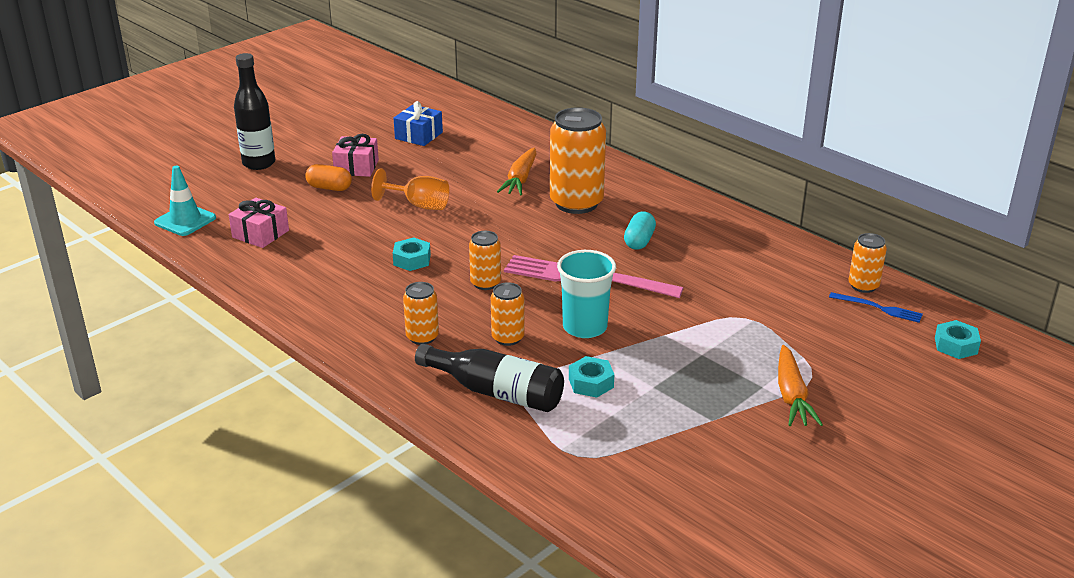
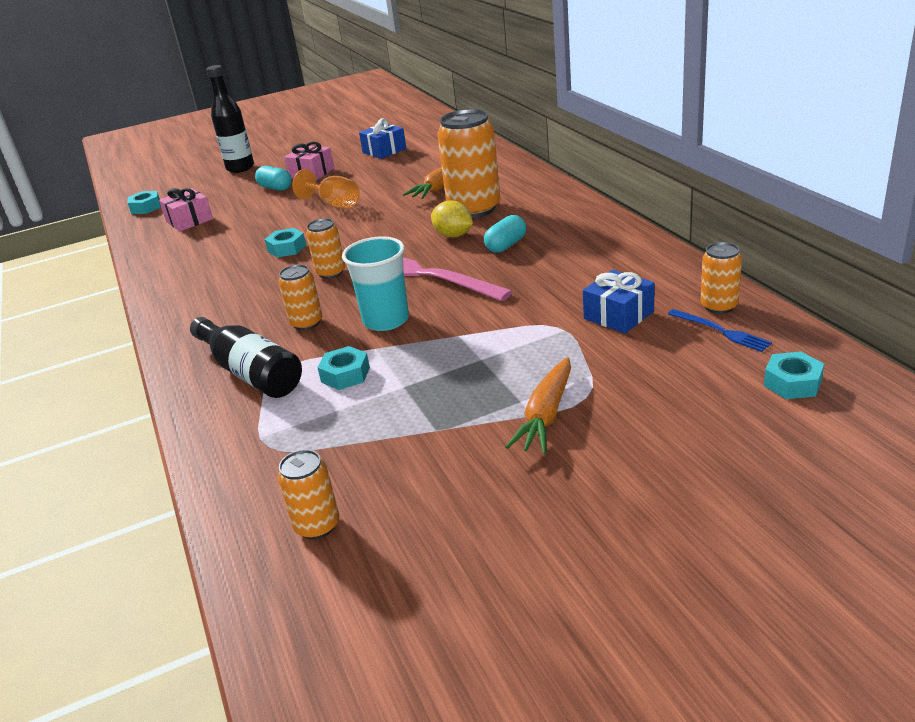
camera: 25 degrees right, 0 degrees up
(185, 220) = (146, 207): turquoise traffic cone -> turquoise nut
(329, 188) = (275, 188): orange capsule -> turquoise capsule
(422, 337) = (234, 315): orange can -> orange can (317, 525)
(579, 233) = (453, 235): none -> yellow lemon
(788, 302) = (618, 315): none -> blue gift

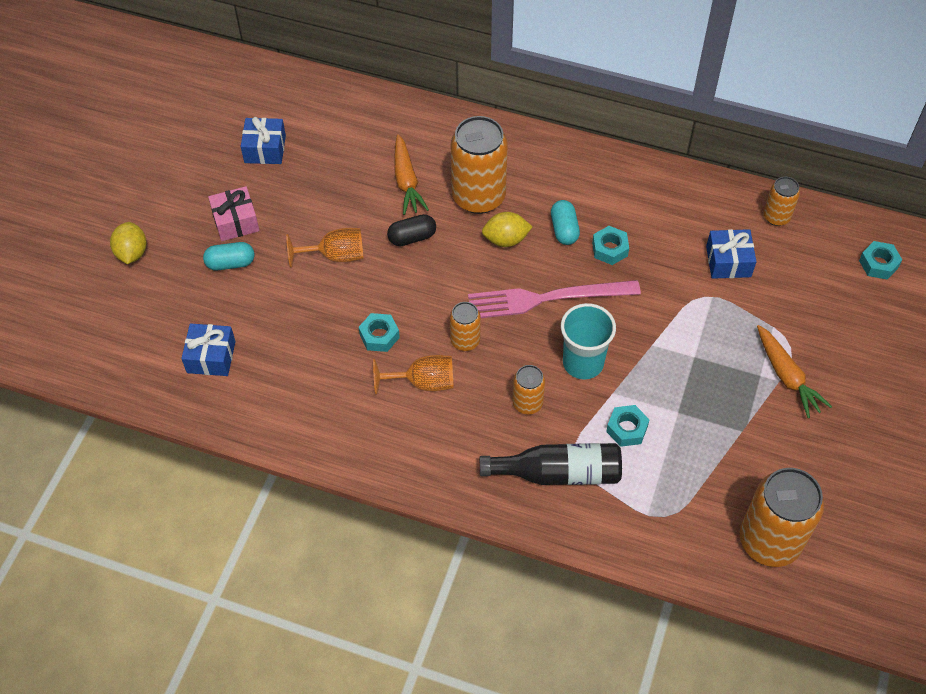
camera: 50 degrees left, 25 degrees up
(146, 207) = (121, 367): turquoise nut -> turquoise nut (609, 249)
(189, 220) = (211, 357): pink gift -> blue gift
(240, 168) = (132, 253): black bottle -> yellow lemon
(266, 281) = (423, 382): none -> orange goblet
(317, 525) = (769, 541): orange can -> orange can, size x1.94
(394, 213) = (412, 237): none -> black capsule
(721, 331) = (801, 241): blue fork -> none

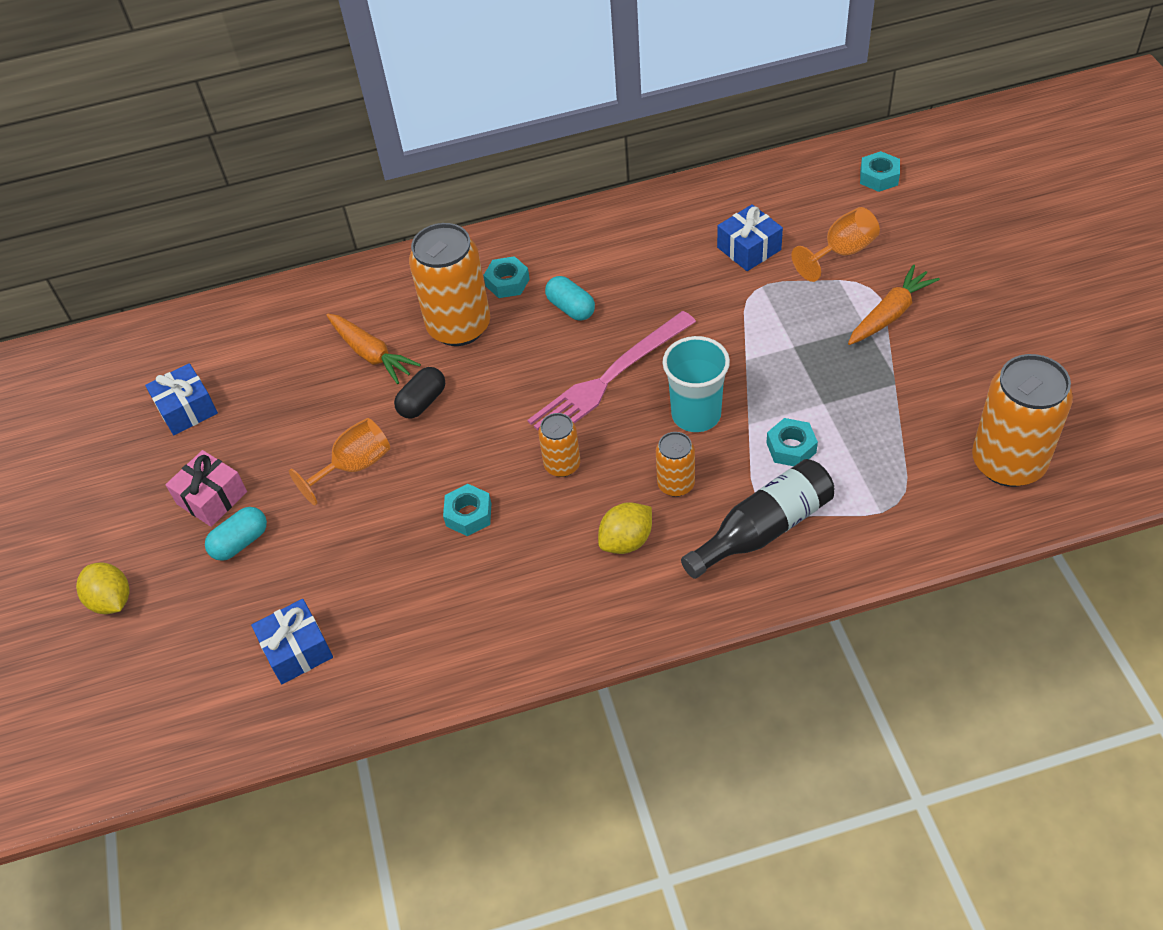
camera: 30 degrees left, 5 degrees down
(423, 382) = (554, 530): orange goblet -> orange goblet (841, 252)
(506, 240) = (521, 349): yellow lemon -> yellow lemon (626, 541)
(609, 249) = (630, 300): turquoise nut -> turquoise nut (507, 282)
(776, 217) = (756, 188): orange can -> none
(787, 377) = (890, 314): orange carrot -> orange carrot turned 75 degrees counterclockwise

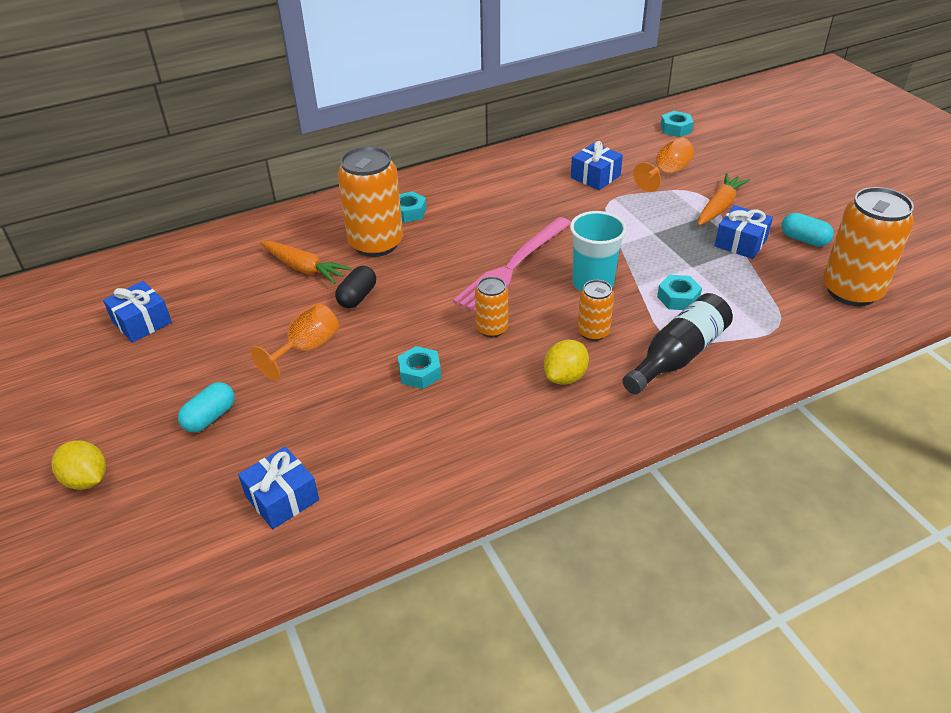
camera: 15 degrees left, 10 degrees down
(212, 498) = (176, 386): pink gift -> none
(571, 308) = (466, 224): turquoise capsule -> turquoise capsule (804, 240)
(897, 373) = (740, 242): none -> blue gift

